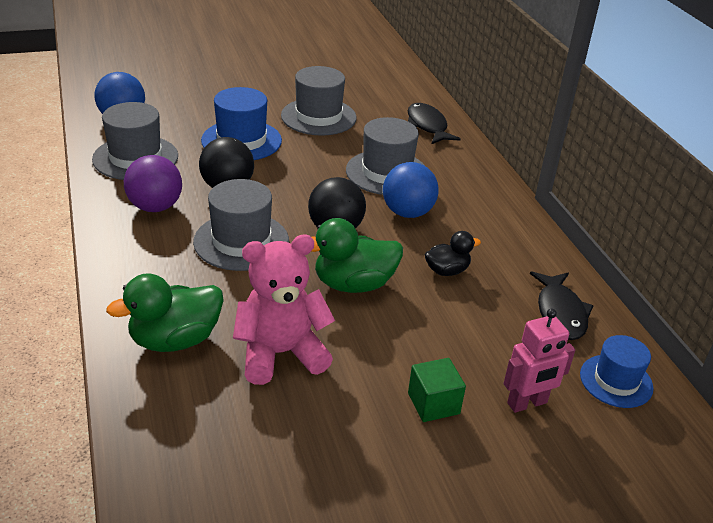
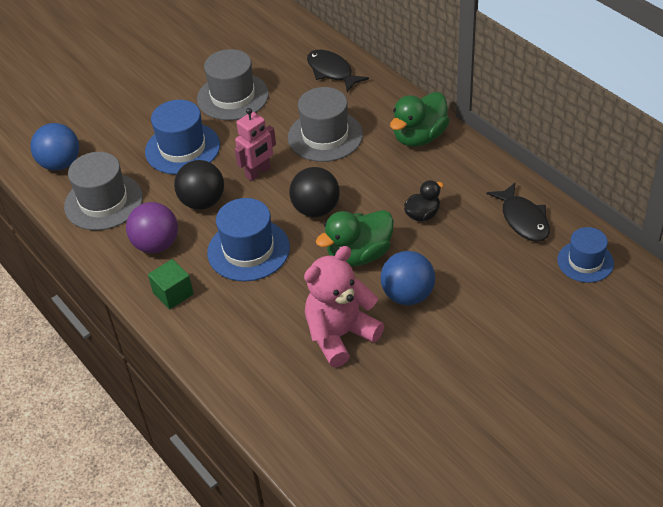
camera: 15 degrees left, 10 degrees up
(175, 340) = (255, 355): green duck -> green duck (419, 137)
(241, 241) = (248, 250): grey hat -> blue hat
(407, 213) = (364, 171): blue ball -> blue ball (408, 295)
(433, 403) = (469, 330): green cube -> green cube (173, 293)
(527, 403) = (533, 304): pink robot -> pink robot (258, 172)

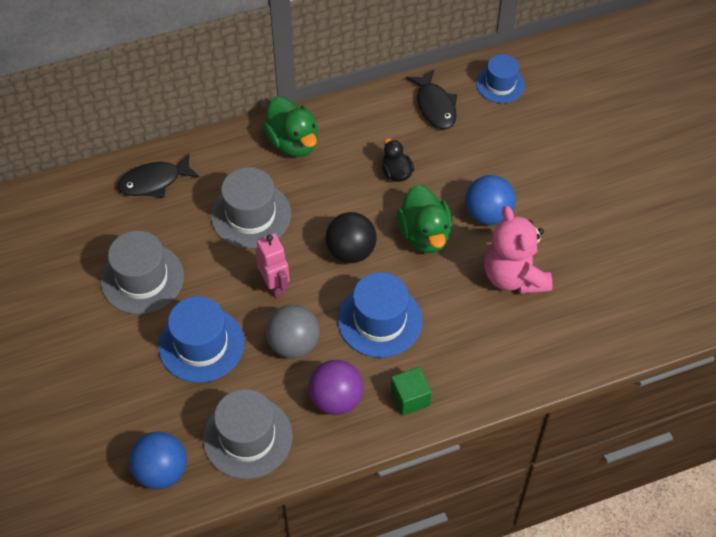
camera: 75 degrees left, 10 degrees up
(202, 202) = (294, 344): black ball -> grey ball
(523, 219) = (435, 106): black fish -> black fish turned 75 degrees clockwise

